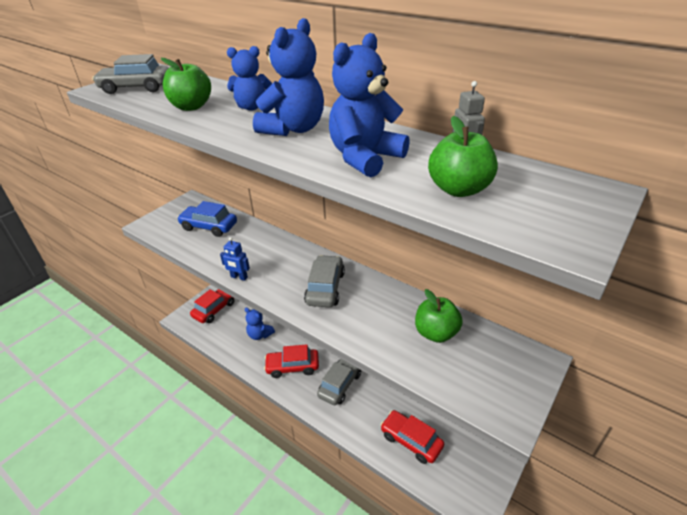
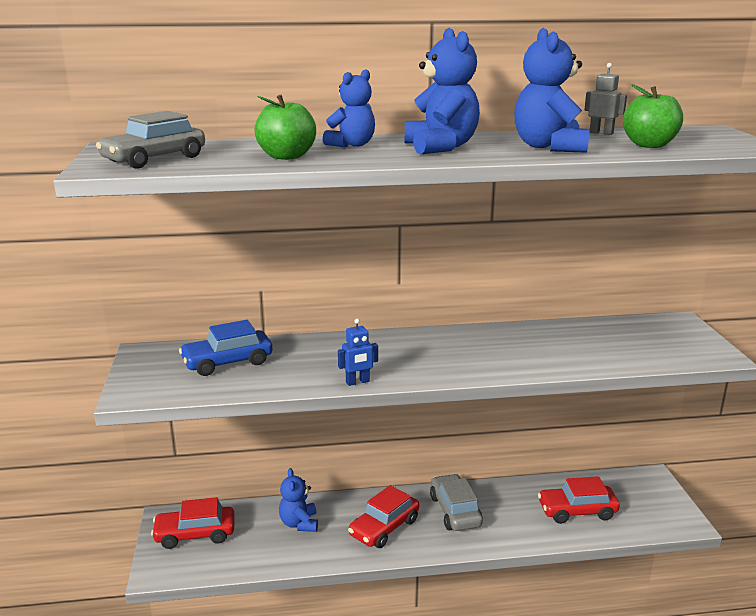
camera: 45 degrees left, 15 degrees down
(214, 309) = (195, 534): red car -> red car turned 90 degrees counterclockwise
(260, 335) = (299, 523): blue teddy bear -> blue teddy bear turned 90 degrees clockwise
(325, 288) = (457, 352): grey car -> none
(436, 333) = (595, 338): green apple -> none

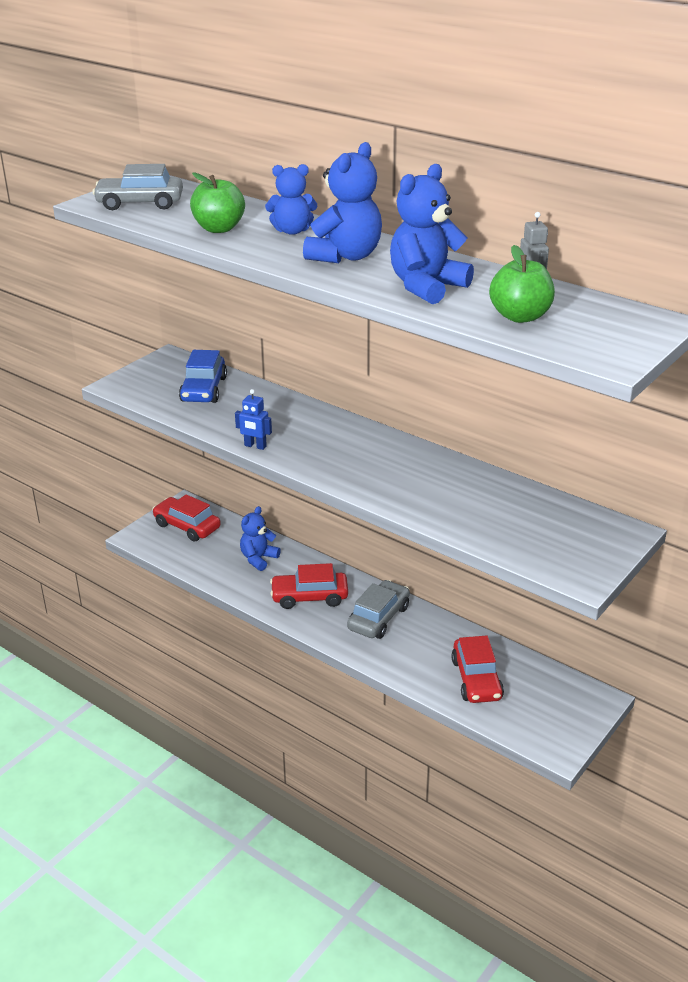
camera: 45 degrees right, 10 degrees up
(227, 362) = (204, 389): blue car -> blue car turned 105 degrees counterclockwise
(577, 511) = (476, 679): red car -> red car turned 135 degrees counterclockwise

